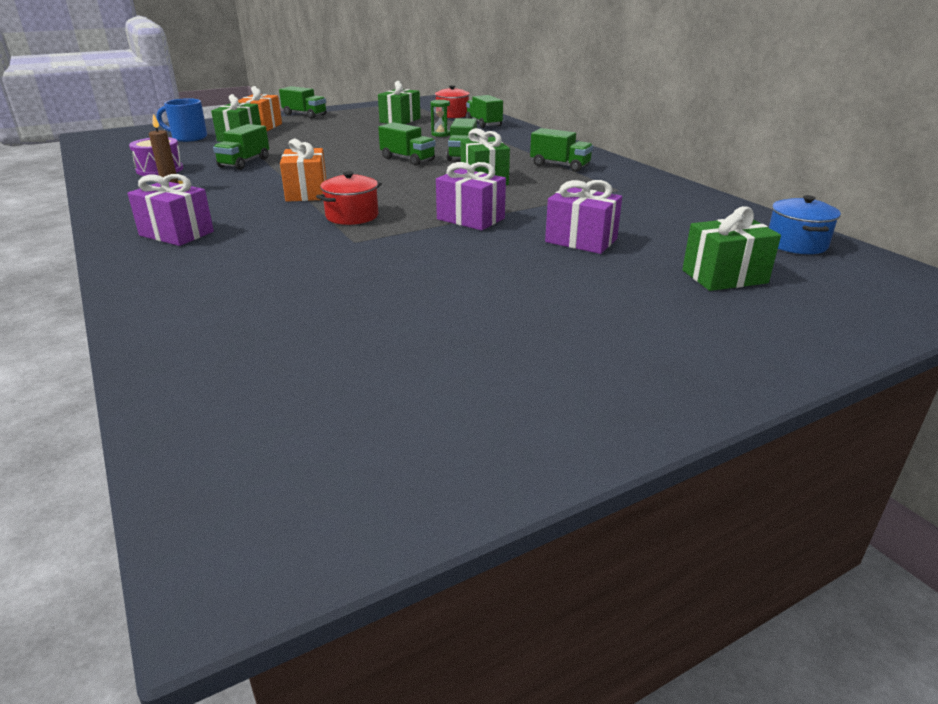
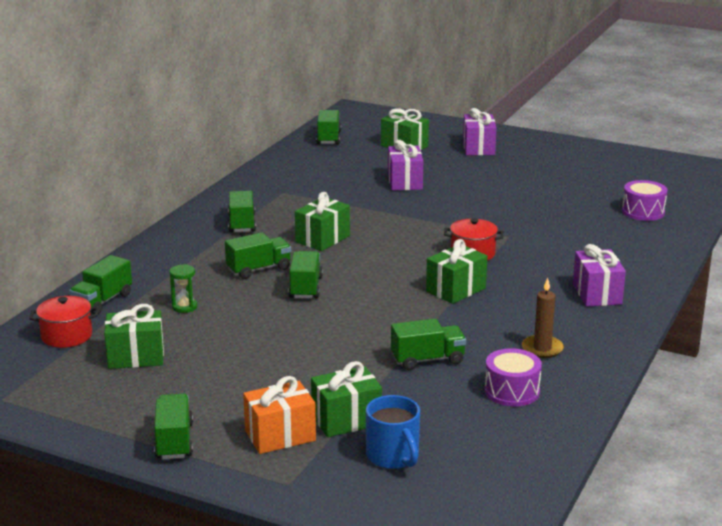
camera: 125 degrees left, 5 degrees down
(251, 345) = (643, 212): none -> purple drum
(307, 193) = (455, 290): orange gift -> green gift
(470, 219) = (417, 218): purple gift -> purple gift (478, 148)
(796, 244) = (328, 138): blue pot -> green truck

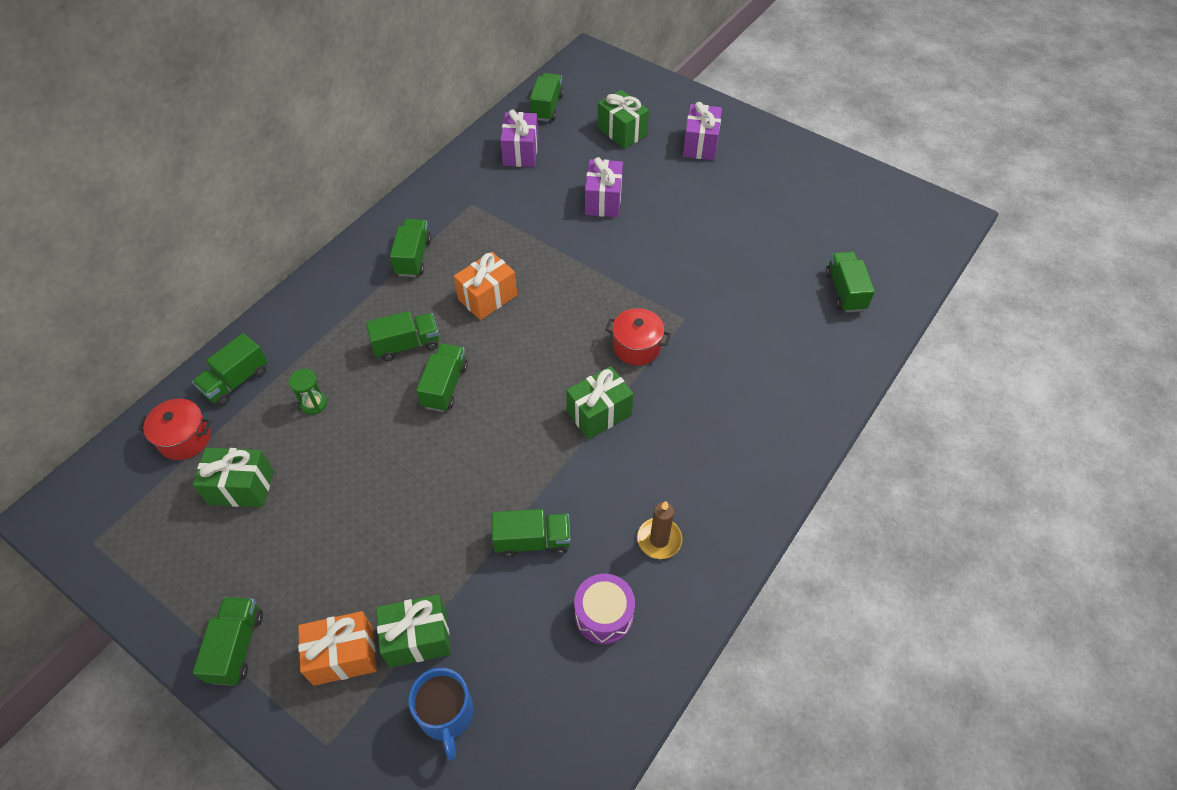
camera: 10 degrees right, 30 degrees up
(322, 239) = (487, 297): green gift -> orange gift
(597, 294) = (748, 444): purple gift -> purple gift (521, 152)
(643, 212) = (845, 291): purple drum -> green truck

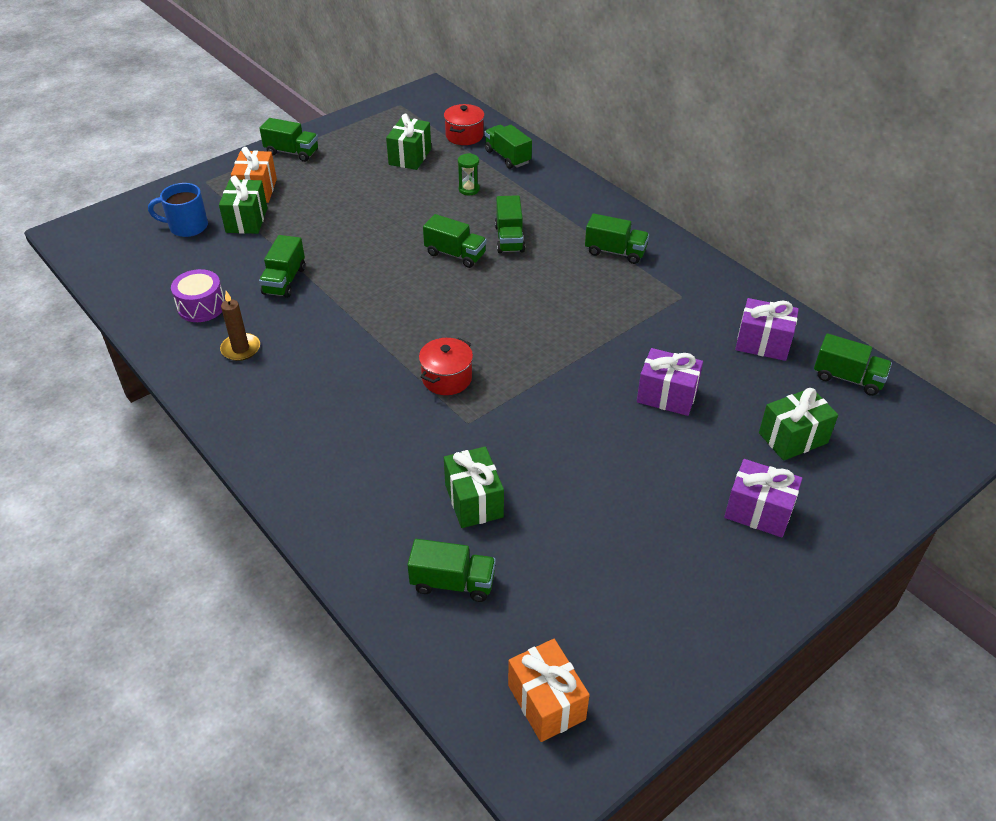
camera: 105 degrees right, 10 degrees down
(487, 297) = (548, 290): orange gift -> orange gift (546, 702)
(599, 413) = (382, 338): green gift -> green gift (474, 501)

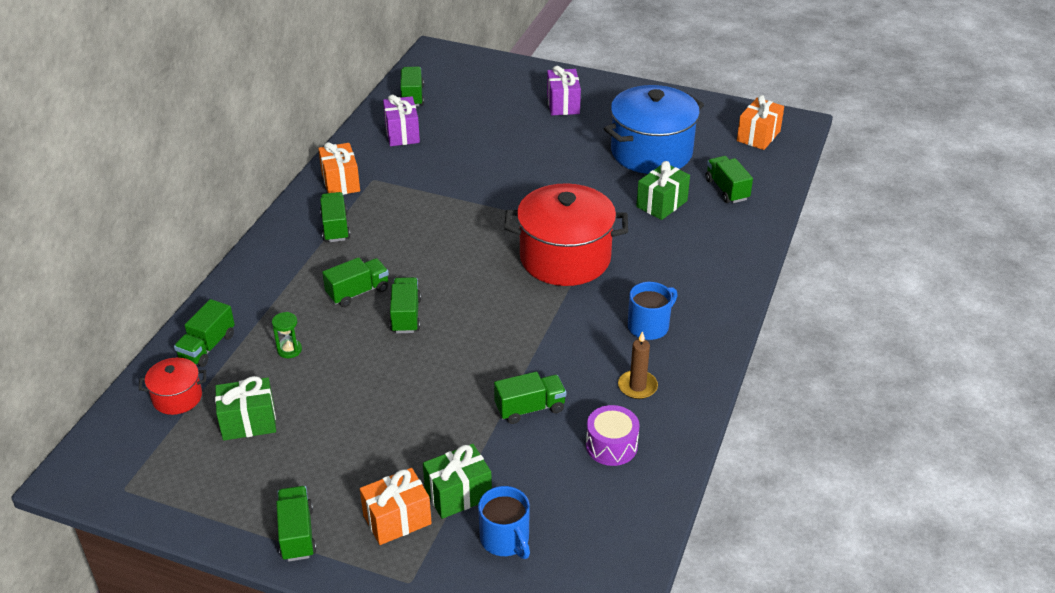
camera: 120 degrees left, 5 degrees down
(300, 392) = (649, 326): none -> blue mug
(447, 378) = (565, 258): red pot -> red pot, size x2.10
(587, 548) = (651, 152): none -> blue pot
(667, 396) = (493, 158): purple gift -> none
(690, 275) = (340, 182): none -> orange gift
(793, 438) = (489, 105): green gift -> none

